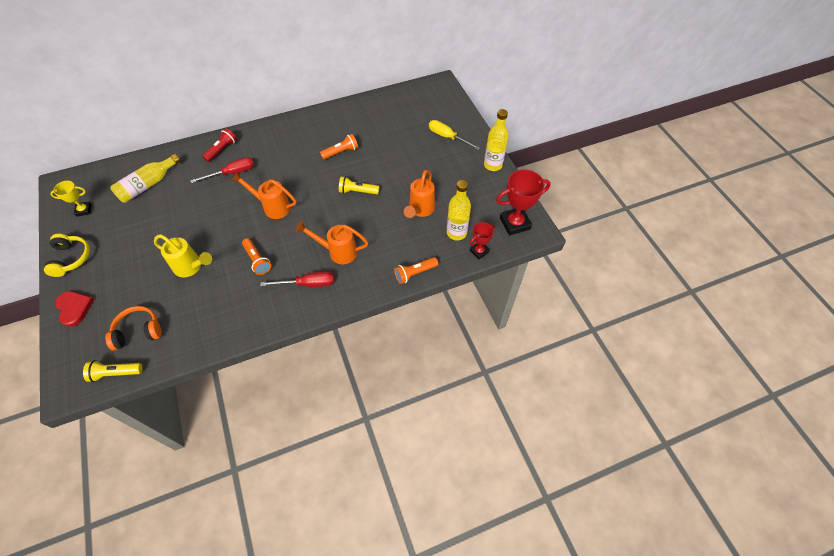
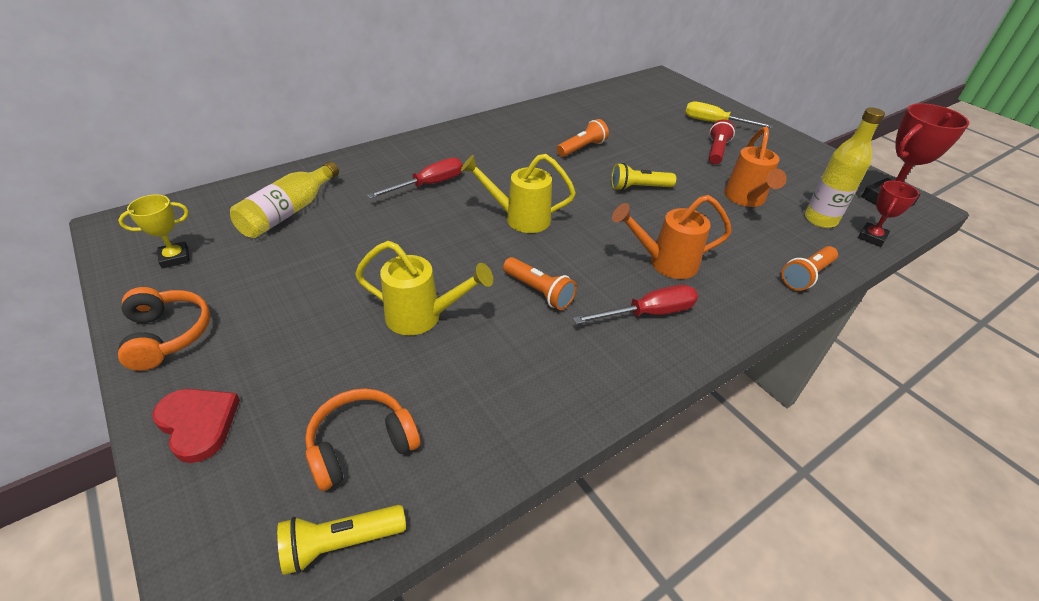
camera: 15 degrees left, 15 degrees down
(71, 258) = (168, 335): yellow headphones -> orange headphones
(222, 150) = (397, 160): red flashlight -> red flashlight (716, 151)
(272, 207) = (519, 218): orange watering can -> yellow watering can
(493, 165) = (798, 144): yellow bottle -> none

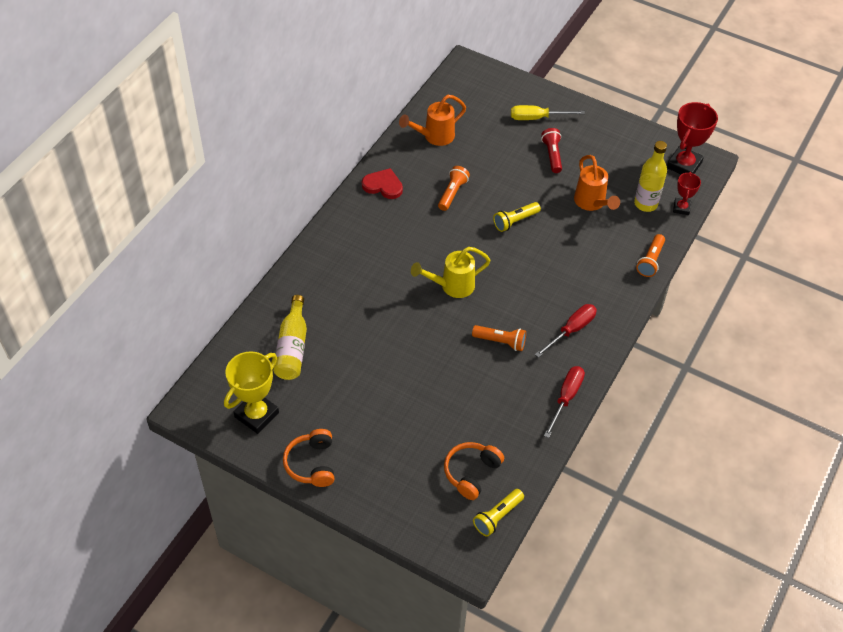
camera: 25 degrees left, 10 degrees up
(168, 335) = (312, 464): orange headphones -> orange headphones turned 135 degrees counterclockwise
(175, 258) = (256, 415): yellow trophy -> yellow trophy, size x1.75
(198, 423) = (381, 499): red heart -> red heart (383, 185)
(423, 317) = (446, 389): yellow watering can -> none
(429, 185) = (367, 280): red screwdriver -> red screwdriver (566, 398)
(665, 263) = (563, 286): orange watering can -> orange watering can (434, 137)

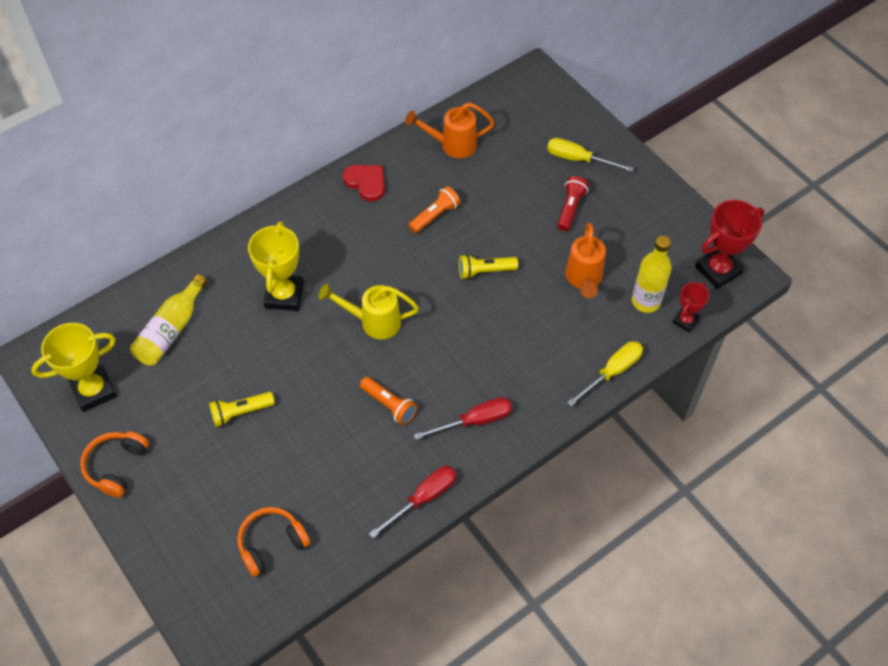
camera: 25 degrees right, 5 degrees up
(369, 290) = (284, 295): none -> yellow trophy
(497, 517) = (270, 606): yellow flashlight -> yellow flashlight (240, 412)
(650, 261) = (612, 372): orange flashlight -> yellow screwdriver

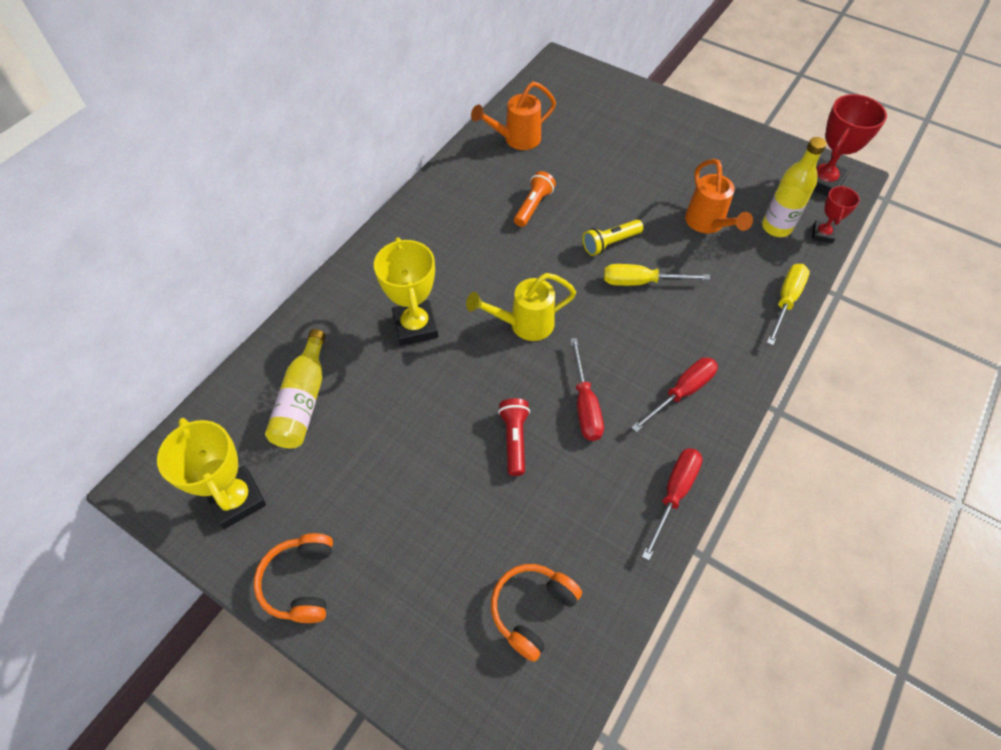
camera: 20 degrees left, 0 degrees up
(94, 391) = (237, 499): yellow trophy -> yellow trophy turned 75 degrees counterclockwise
(240, 412) = (424, 467): yellow flashlight -> none
(366, 182) = (449, 194): red heart -> none
(389, 405) = (585, 405): orange flashlight -> red screwdriver
(570, 208) = (658, 165): red flashlight -> red flashlight (514, 439)
(578, 159) = (640, 122): yellow screwdriver -> yellow screwdriver (641, 282)

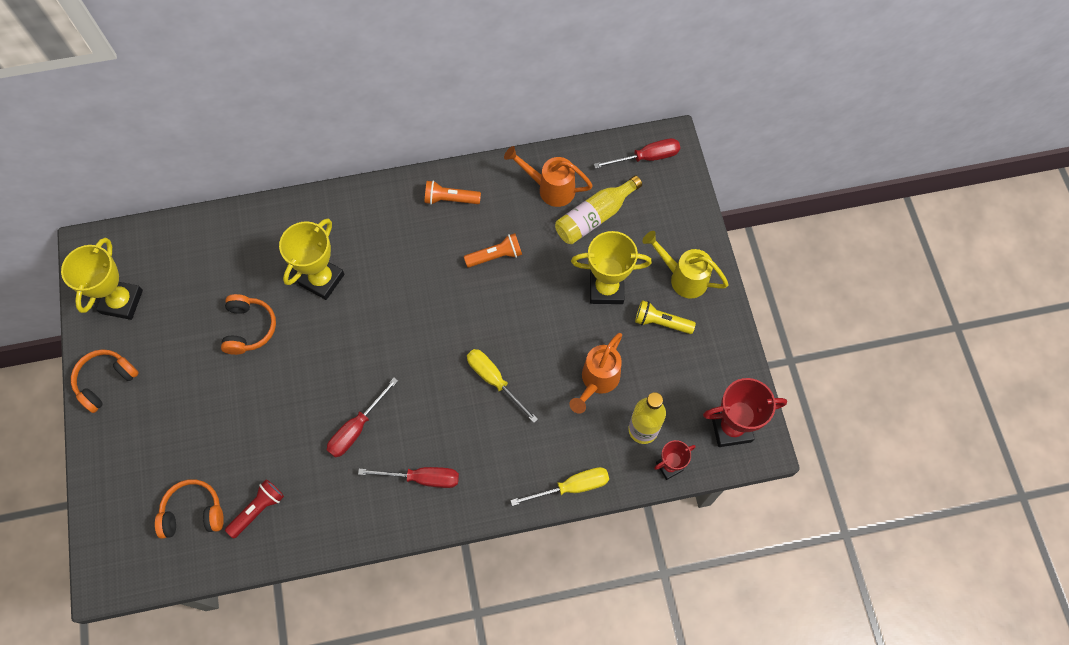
camera: 45 degrees right, 10 degrees up
(303, 400) = (211, 271): yellow bottle -> yellow bottle (595, 217)
(395, 413) = (249, 328): none -> orange headphones
(451, 197) = (450, 199): none -> orange flashlight
(514, 439) = (293, 409): red flashlight -> red flashlight (258, 510)
(523, 325) = (385, 340): yellow watering can -> yellow watering can (682, 277)
(610, 243) = (510, 333): yellow flashlight -> yellow flashlight (661, 322)
(635, 167) = (606, 289): none -> yellow trophy
(674, 494) = (339, 531): red screwdriver -> red screwdriver (646, 157)

